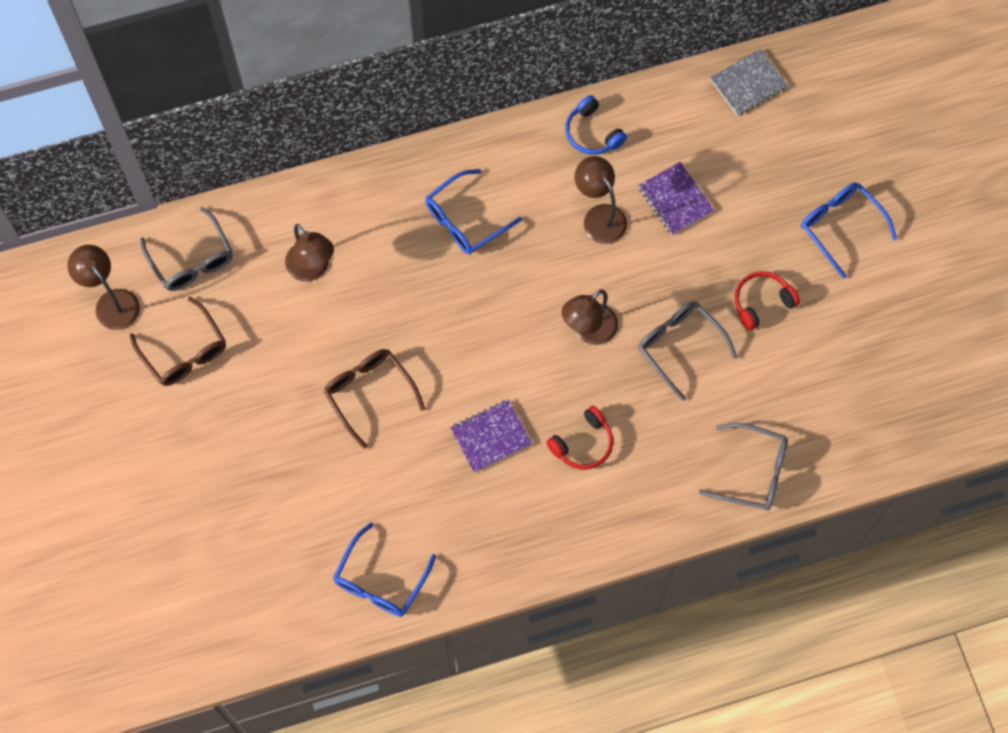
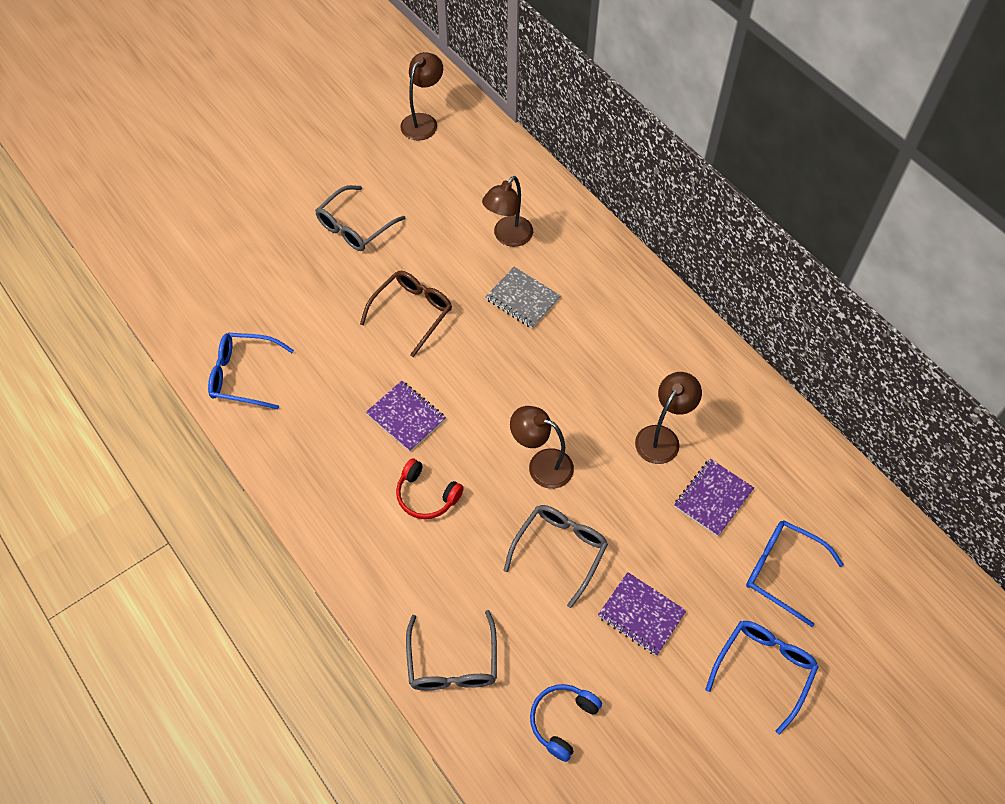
camera: 70 degrees right, 10 degrees down
(184, 351) = (400, 178): brown glasses -> none
(191, 259) = (481, 157): grey glasses -> grey glasses (355, 227)
(465, 220) = (606, 331): blue glasses -> blue glasses (782, 571)
(592, 133) = (744, 404): blue headphones -> blue headphones (562, 720)
(748, 83) = (875, 527): grey notebook -> grey notebook (522, 299)
(762, 302) = (641, 614): red headphones -> purple notebook

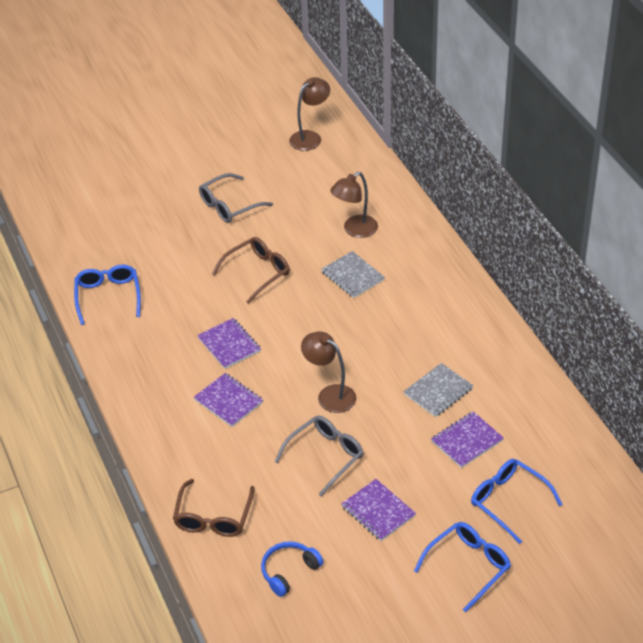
camera: 15 degrees right, 15 degrees down
(244, 375) = (108, 297): blue glasses -> blue glasses turned 60 degrees clockwise
(426, 495) = (228, 401): red headphones -> purple notebook
(452, 662) = (213, 517): grey glasses -> brown glasses
(662, 437) = (438, 391): brown lamp -> grey notebook

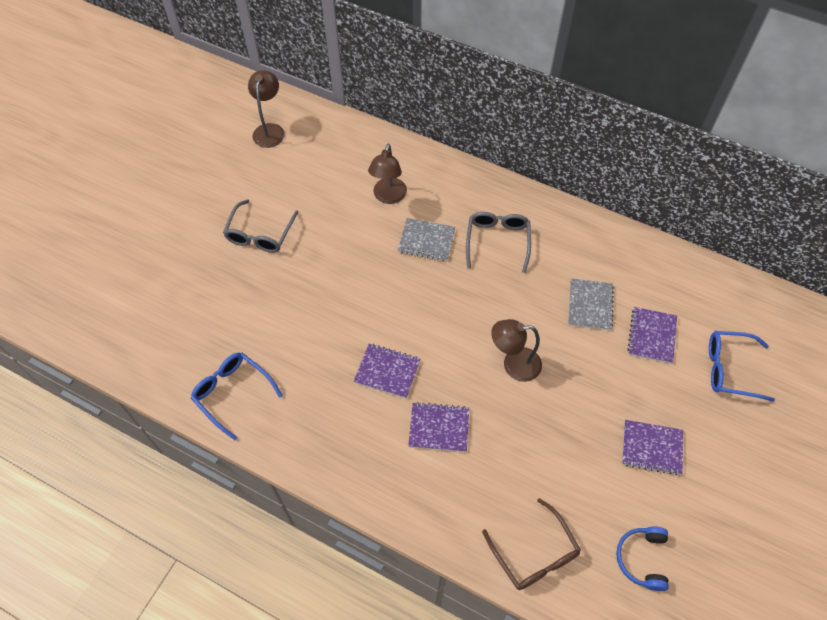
camera: 40 degrees left, 15 degrees up
(257, 273) = (345, 285): brown glasses -> none
(325, 456) = (565, 426): grey glasses -> grey glasses (497, 241)
(468, 566) = (759, 449): blue glasses -> none

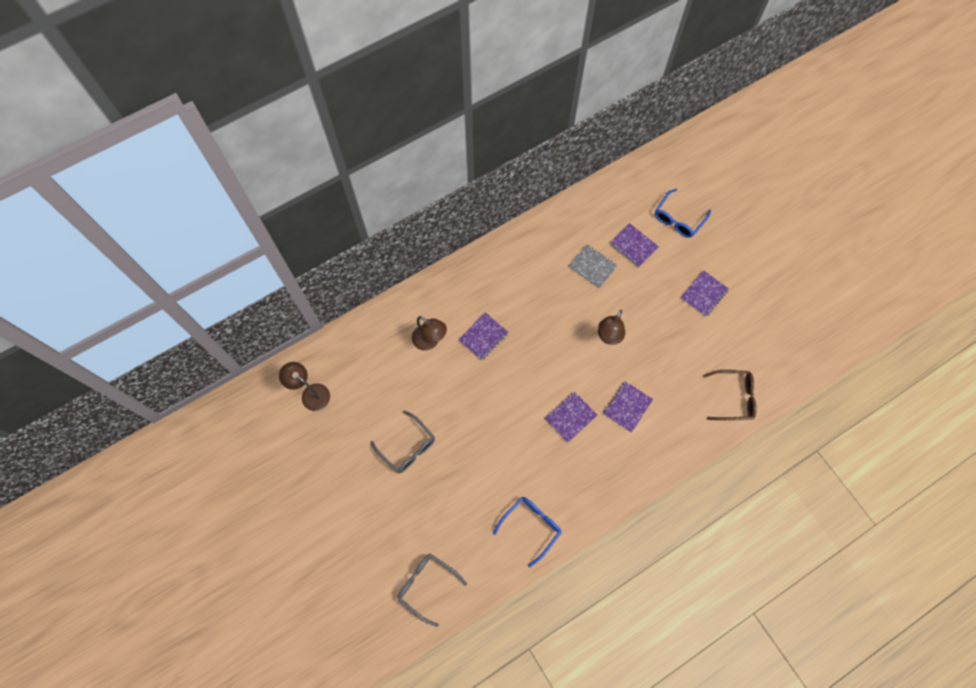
camera: 60 degrees left, 10 degrees up
(233, 393) = (531, 527): blue glasses -> blue glasses turned 150 degrees clockwise
(426, 241) = (483, 337): grey notebook -> purple notebook
(497, 241) = (511, 292): grey glasses -> grey glasses (427, 586)
(642, 559) = (764, 342): blue headphones -> none

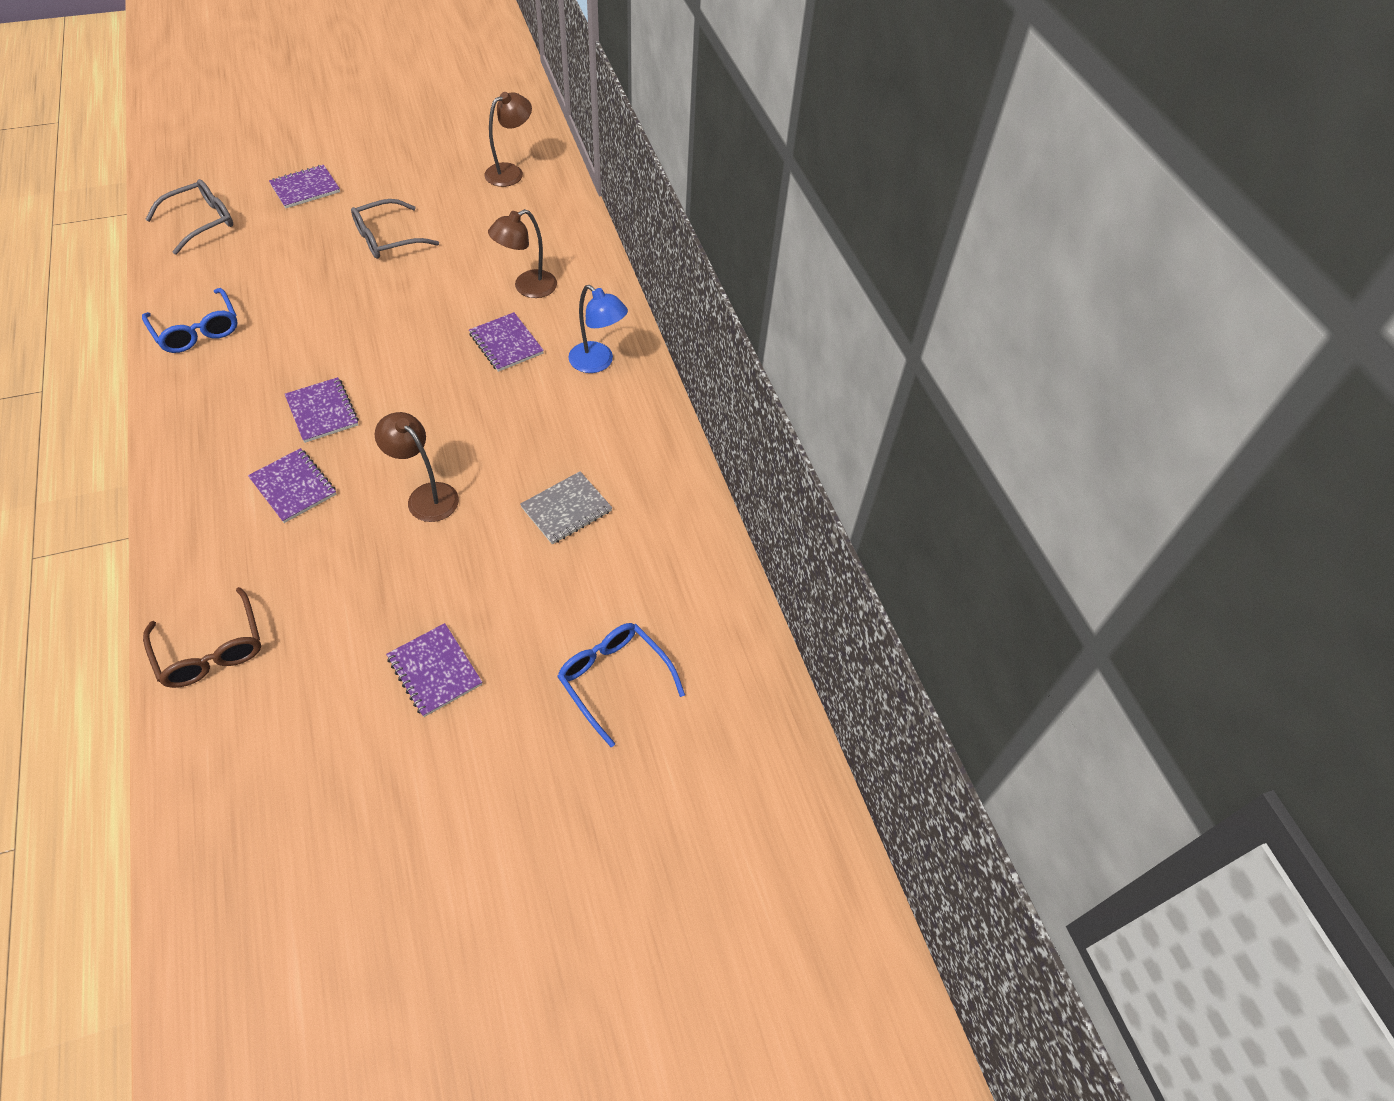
camera: 100 degrees right, 15 degrees down
(482, 282) = (598, 363): none -> blue lamp
(633, 246) = (583, 584): purple notebook -> purple notebook (305, 188)
(733, 398) = (211, 650): brown glasses -> brown glasses turned 45 degrees counterclockwise

